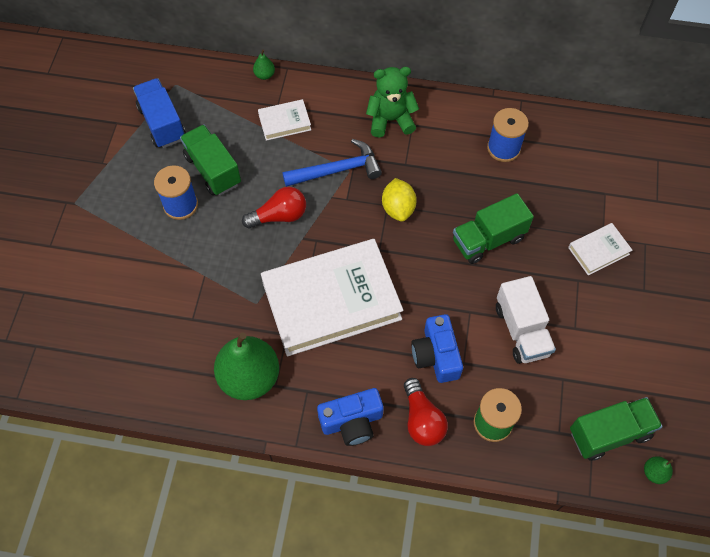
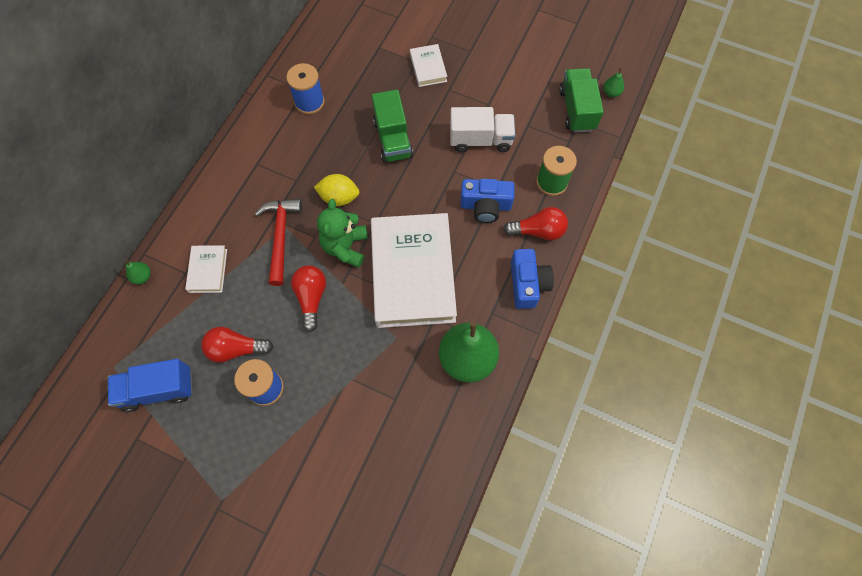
camera: 75 degrees left, 5 degrees up
(213, 170) = (236, 349): green truck -> red light bulb
(338, 170) = (280, 236): blue hammer -> red hammer
(390, 120) = (244, 179): green teddy bear -> green teddy bear (345, 247)

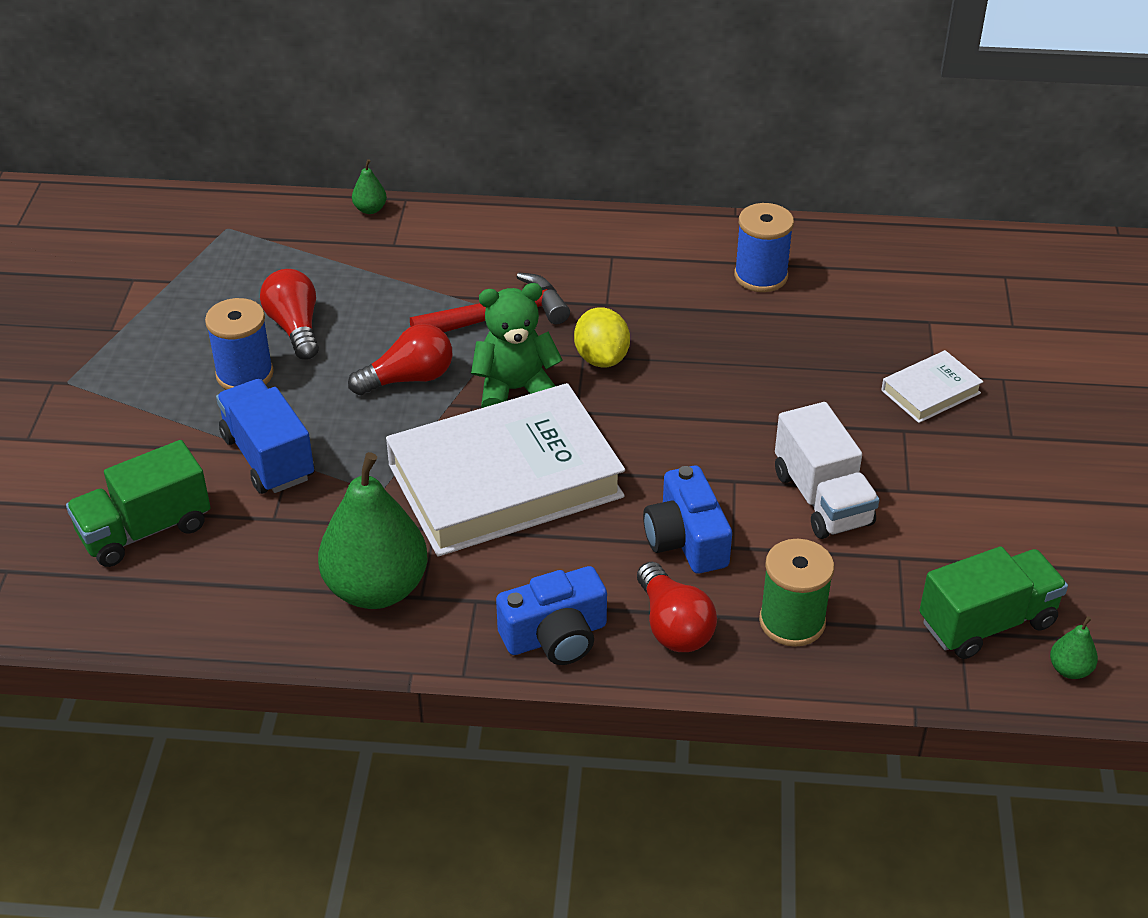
camera: 70 degrees right, 25 degrees down
(158, 389) = (208, 276): blue truck -> blue truck (268, 457)
(208, 270) = (407, 264): white book -> none
(393, 139) = (752, 388): green truck -> green truck (145, 530)

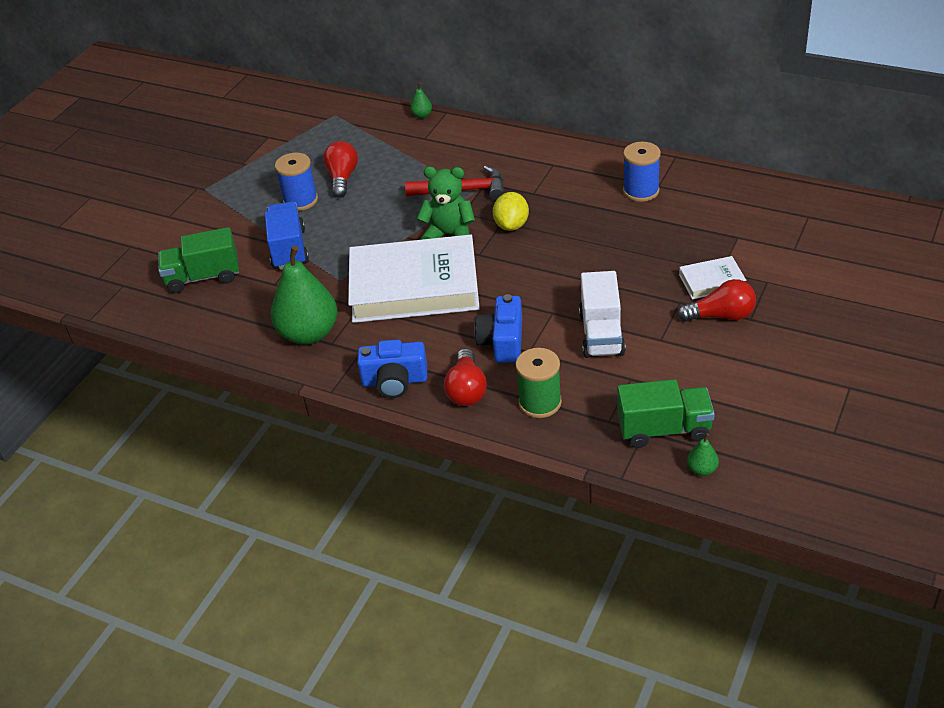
camera: 25 degrees right, 0 degrees up
(408, 379) = (391, 218): red light bulb -> red light bulb (721, 316)

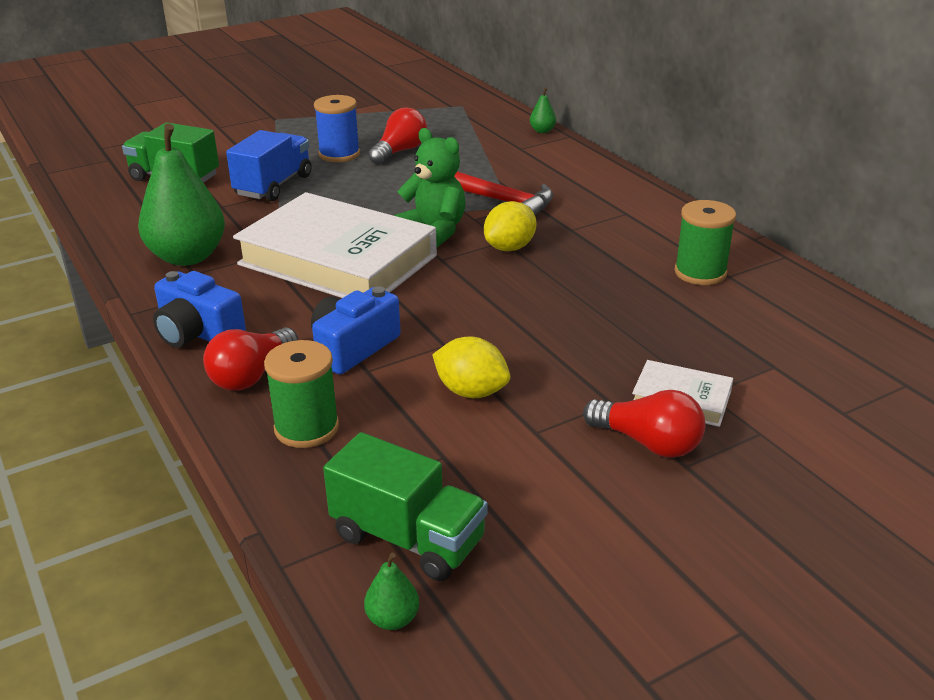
camera: 30 degrees right, 10 degrees down
(601, 334) = (471, 391): white truck -> yellow lemon
(641, 191) = (700, 273): blue spool -> green spool

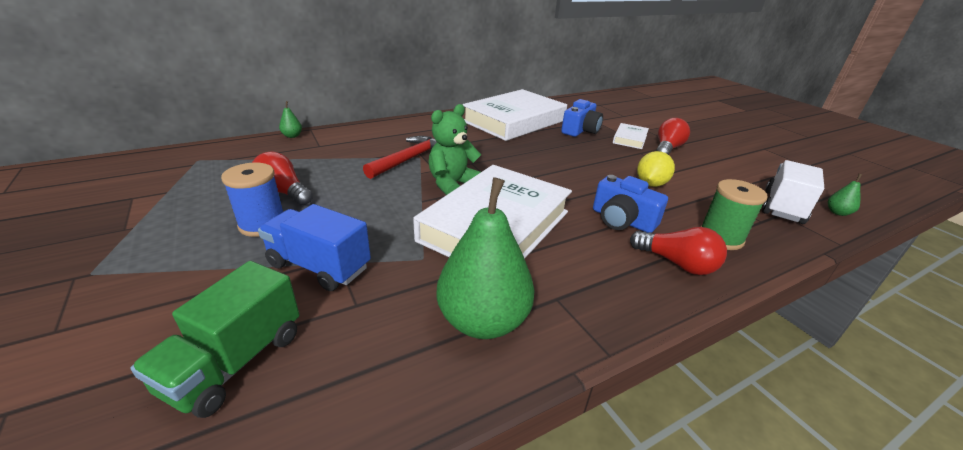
camera: 90 degrees left, 0 degrees up
(198, 332) = (629, 298): blue camera -> blue camera (580, 130)
(408, 538) = (783, 207): green truck -> white truck
(510, 248) = (481, 161): yellow lemon -> none
(700, 273) = (514, 121): green spool -> white book

